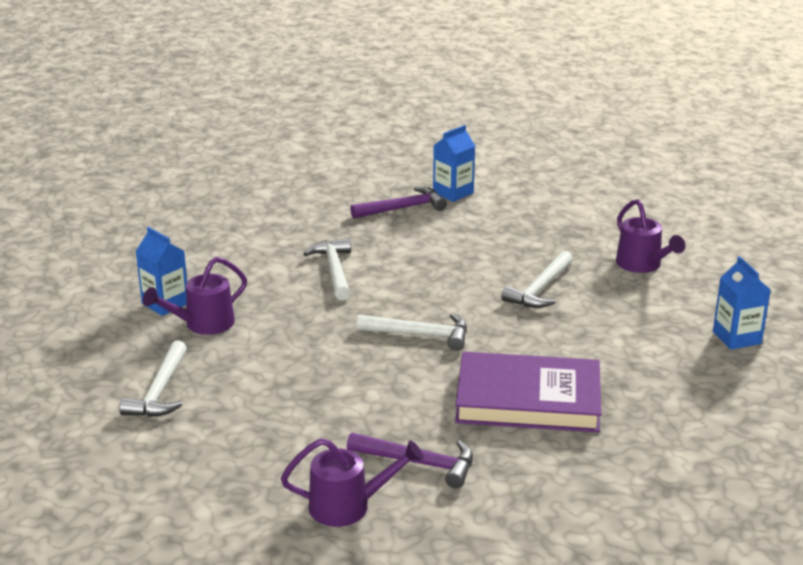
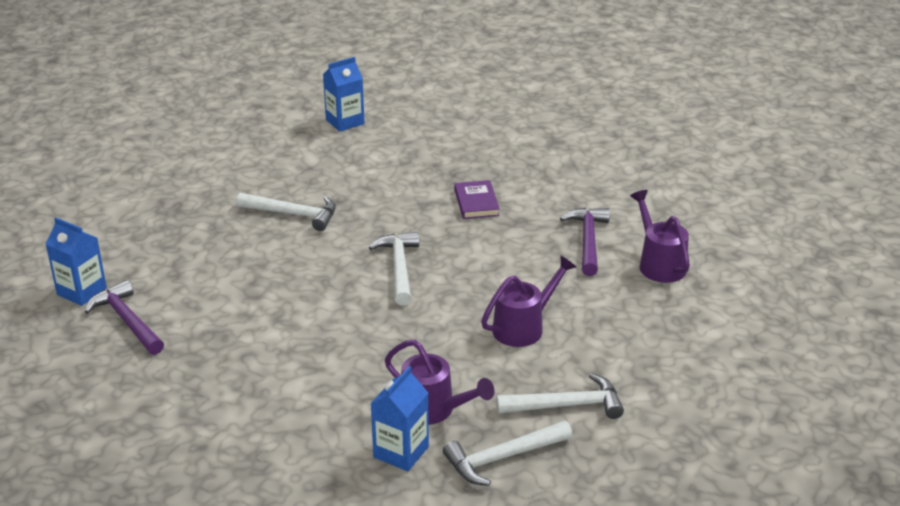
camera: 105 degrees left, 5 degrees up
(334, 270) = (289, 343): white hammer -> white hammer (502, 458)
(528, 399) = (476, 202): purple book -> purple book, size x0.46
(642, 265) = (233, 167): purple watering can -> purple watering can (524, 327)

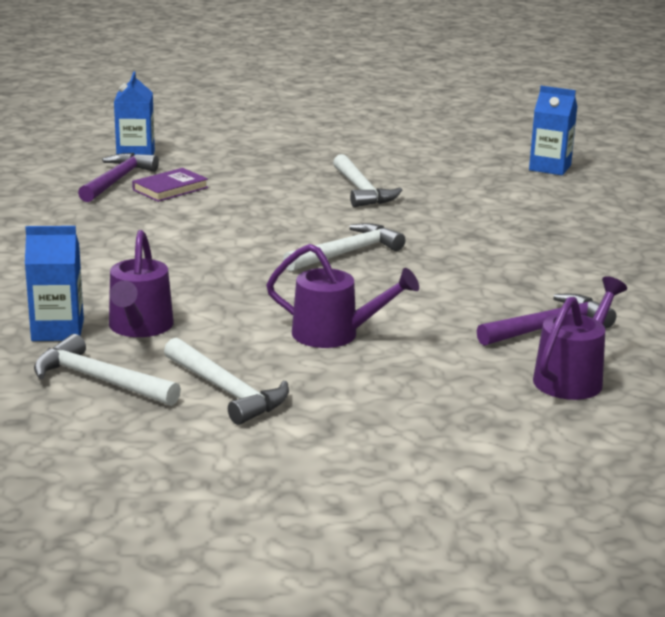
camera: 55 degrees right, 10 degrees down
(476, 202) = (519, 256): purple book -> purple book (170, 189)

